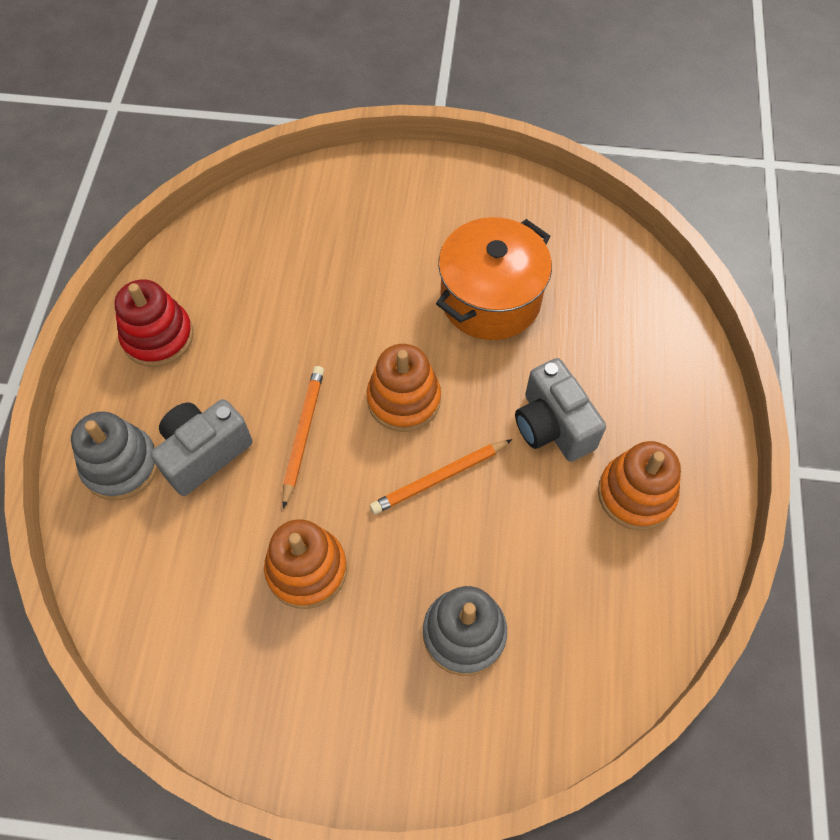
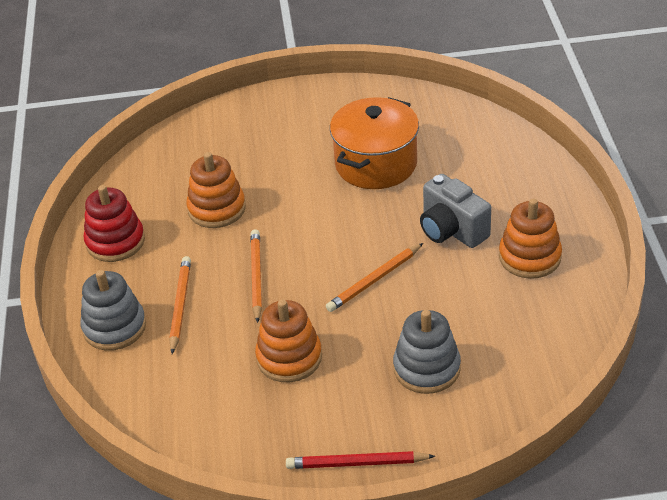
camera: 10 degrees left, 20 degrees down
(204, 453) = (180, 305): grey camera -> orange pencil
(340, 757) = (356, 463): none -> red pencil
(404, 399) = (329, 239): orange stacking toy -> orange stacking toy (217, 209)

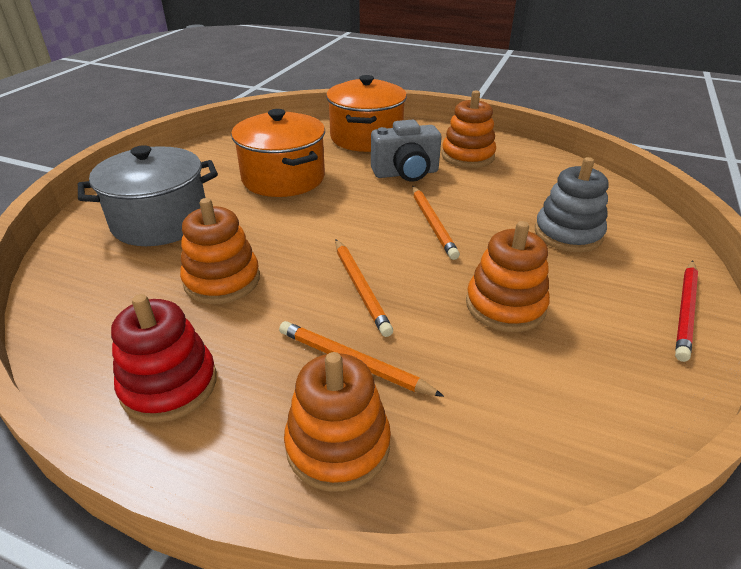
camera: 65 degrees left, 5 degrees down
(114, 327) = (338, 445): grey stacking toy -> orange stacking toy
(256, 276) = (360, 288): orange pencil -> orange pencil turned 135 degrees counterclockwise
(260, 141) = (160, 221): none -> grey pot
(505, 174) = (366, 137): none -> orange pot

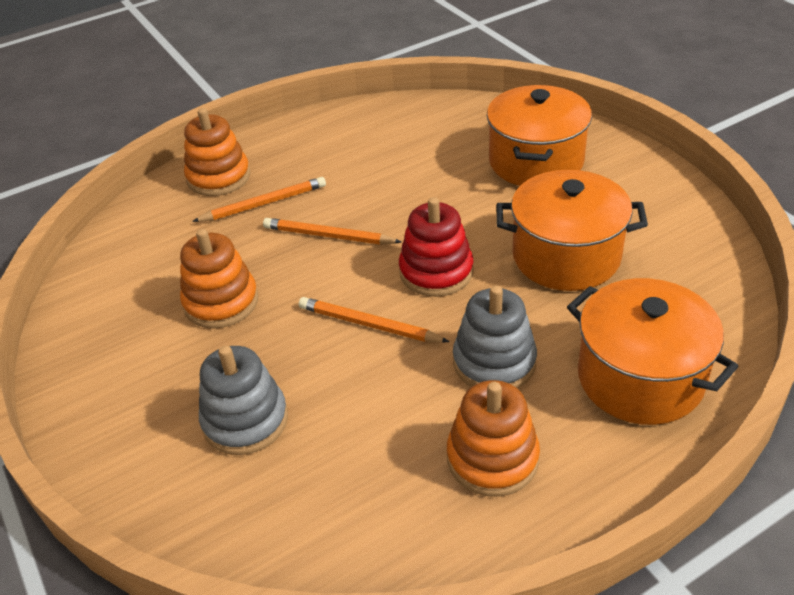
camera: 130 degrees right, 5 degrees up
(160, 221) = (536, 161): grey pot -> orange pot
(169, 385) = (329, 135): red stacking toy -> red stacking toy (436, 272)
(222, 280) = (412, 174): orange stacking toy -> none
(406, 173) = (494, 362): grey camera -> grey stacking toy
(685, 311) = (83, 410): red pencil -> none

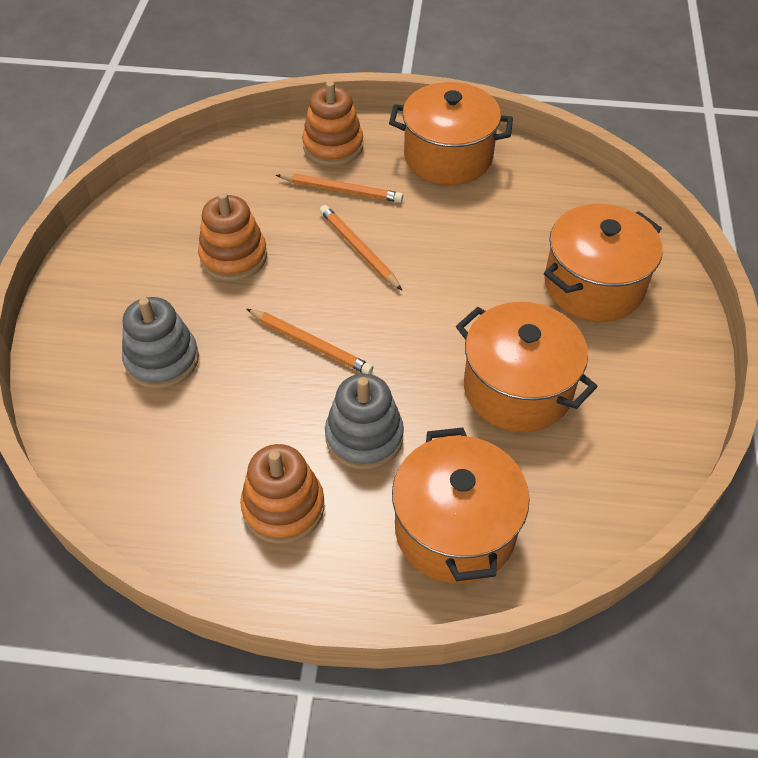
camera: 35 degrees right, 10 degrees up
(326, 137) = (448, 157): none -> orange pot
(369, 324) = (311, 344): orange pencil -> orange pencil turned 150 degrees clockwise
(436, 272) = (403, 333): red stacking toy -> none

